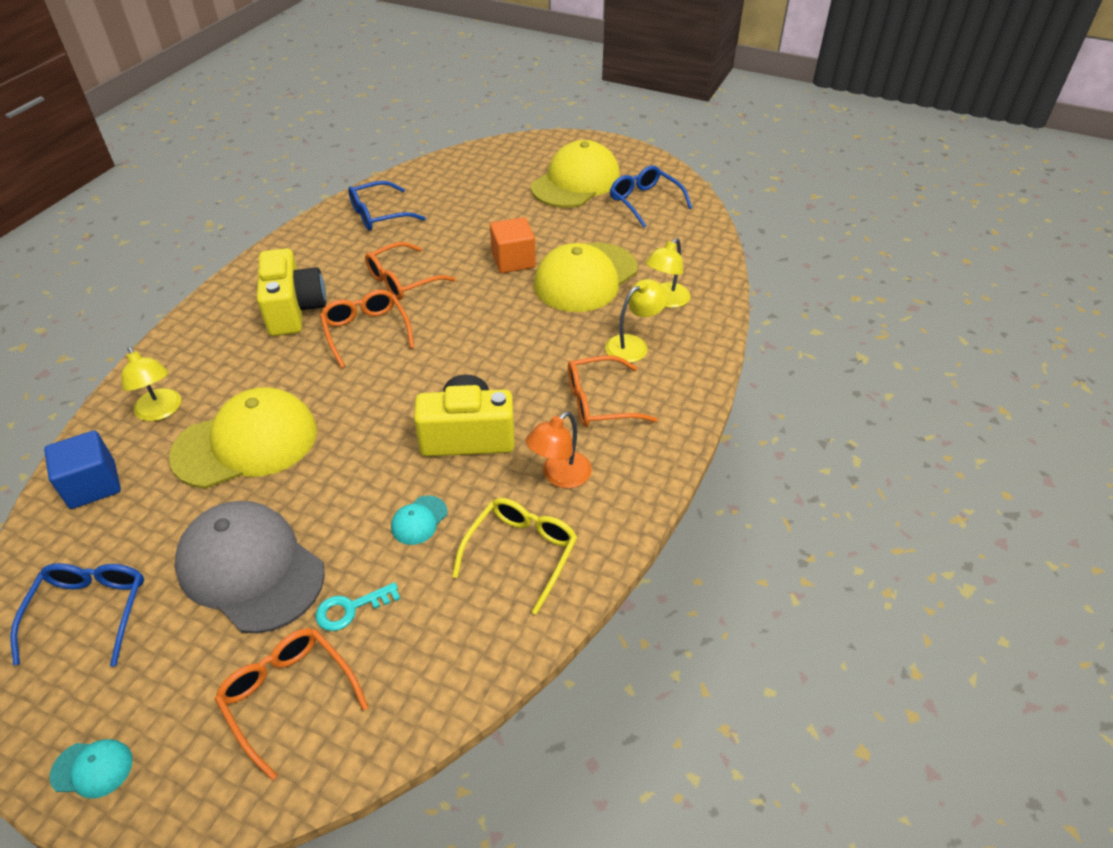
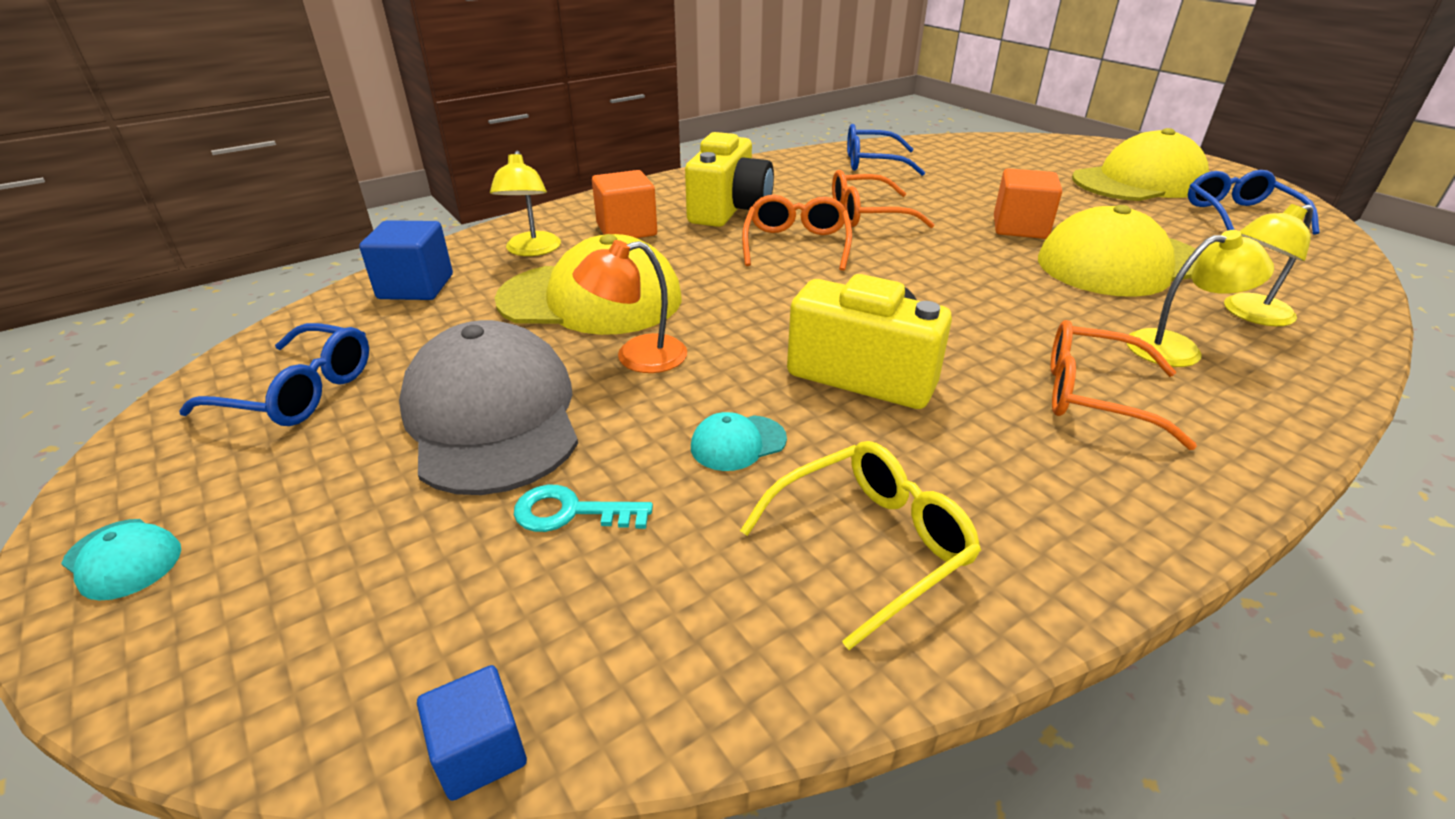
camera: 30 degrees right, 10 degrees down
(90, 611) = (299, 392): blue glasses -> blue glasses turned 75 degrees clockwise
(224, 361) = (626, 230): none -> orange cube
(288, 696) = (403, 588): orange glasses -> none
(394, 746) = (480, 751): none -> blue cube
(559, 476) = (986, 465): orange lamp -> orange lamp (637, 357)

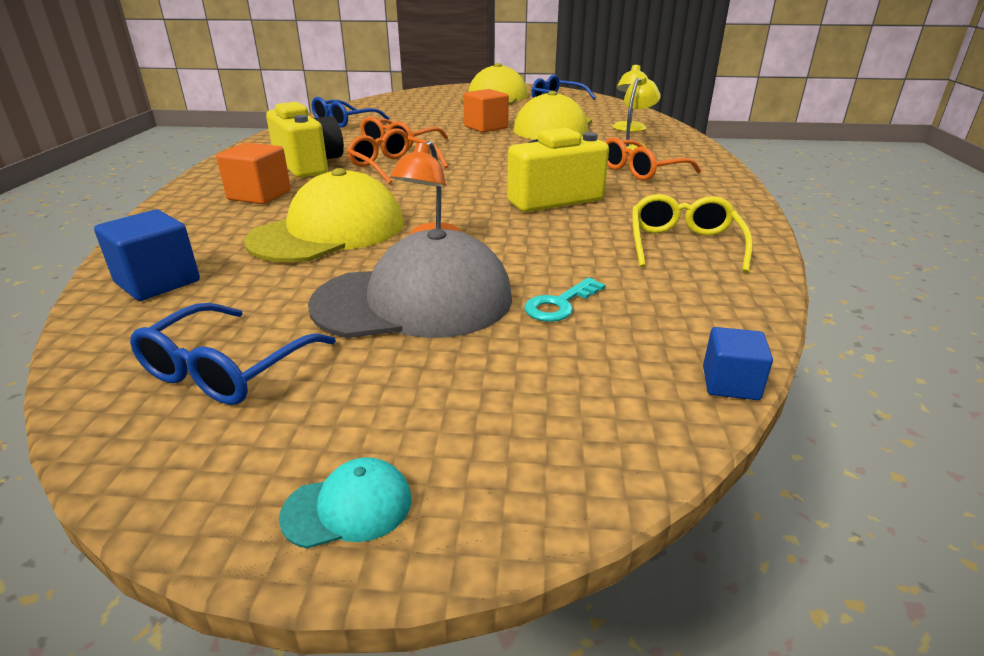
camera: 50 degrees left, 5 degrees down
(299, 392) = (227, 369): blue glasses -> blue glasses turned 150 degrees clockwise
(492, 416) = (414, 301): grey cap -> grey cap turned 150 degrees clockwise
(532, 250) = (209, 228): yellow lamp -> none
(738, 443) = (563, 244): turquoise cap -> none

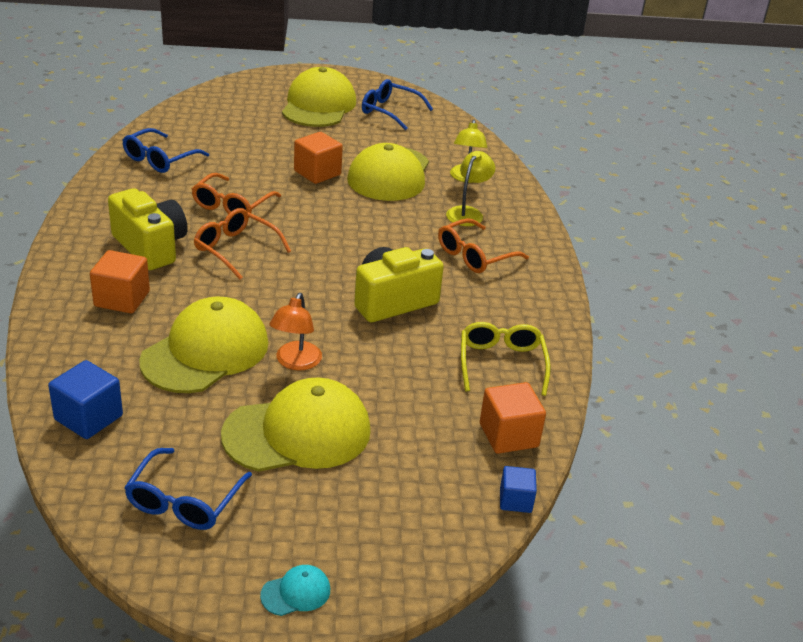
camera: 10 degrees left, 5 degrees up
(414, 301) = (298, 433): grey cap -> yellow cap
(560, 304) = (405, 433): turquoise key -> none
(705, 309) = (508, 435): none -> orange cube

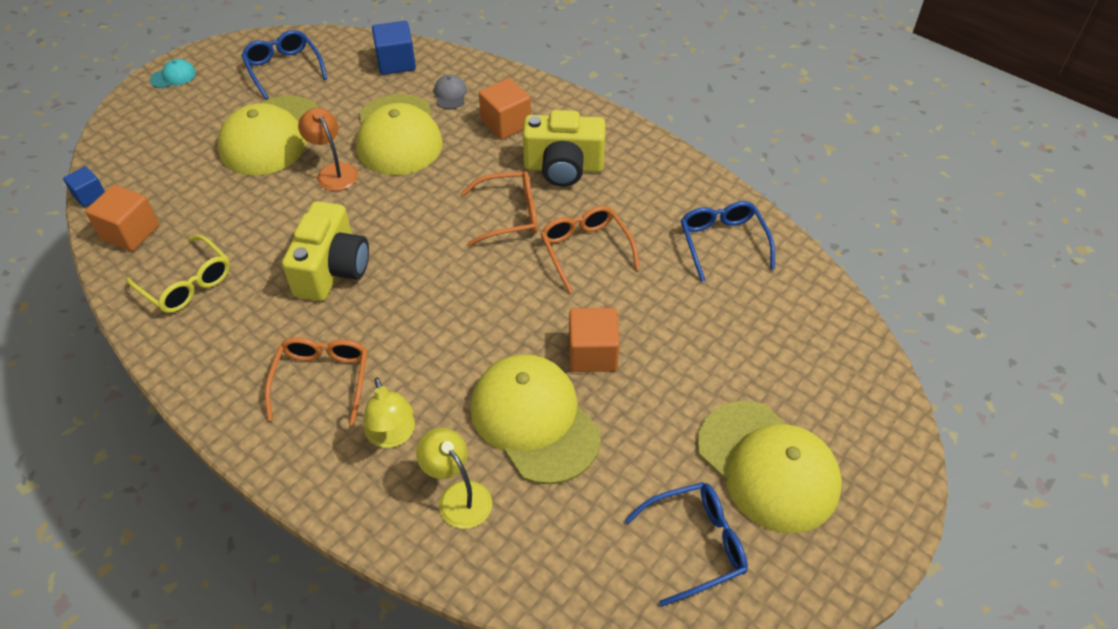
camera: 135 degrees right, 15 degrees up
(109, 352) = (450, 94): none -> grey cap
(296, 592) = (173, 76): turquoise cap -> turquoise cap turned 135 degrees counterclockwise

